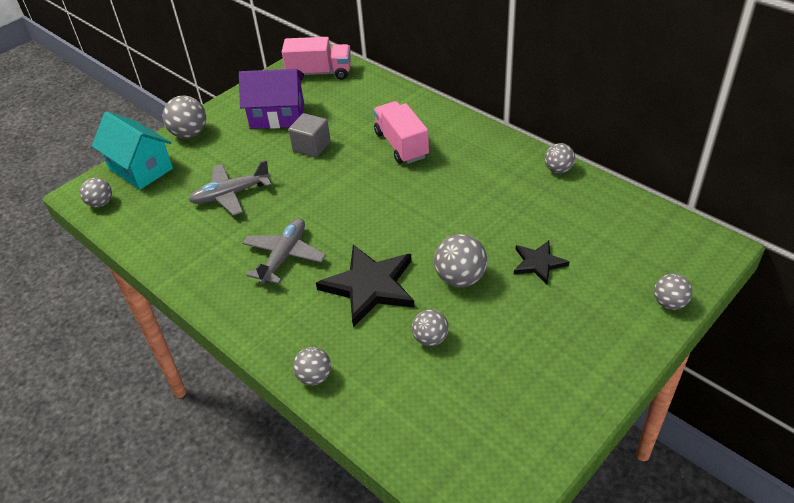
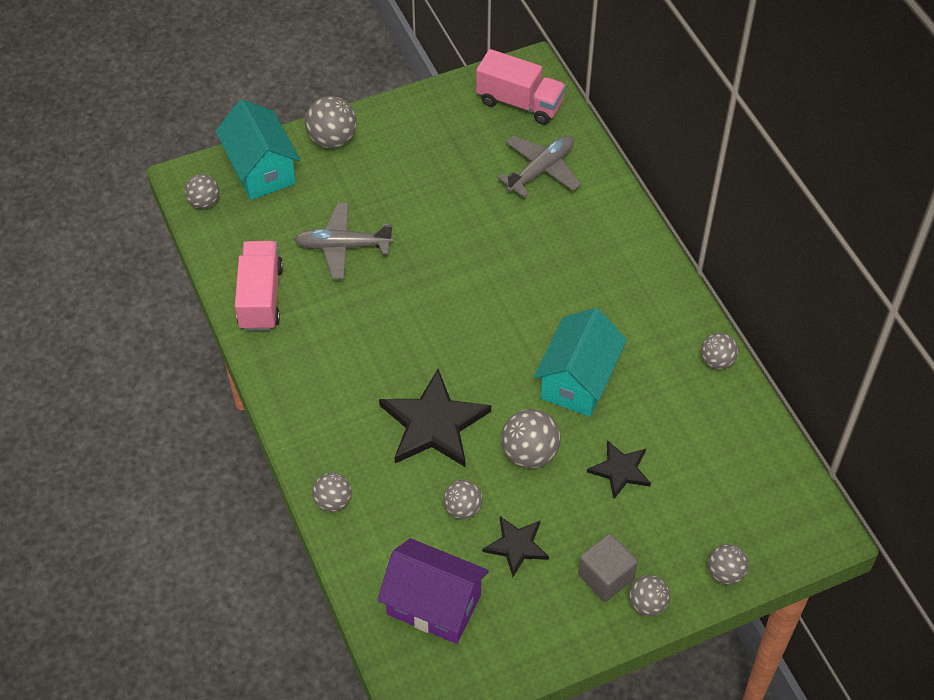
camera: 20 degrees right, 10 degrees up
(277, 116) = (440, 152): purple house -> purple house (434, 605)
(284, 256) = (364, 351): grey plane -> grey plane (541, 170)
(311, 147) = (459, 214): grey cube -> grey cube (606, 577)
(401, 145) = (560, 253): pink truck -> pink truck (261, 298)
(466, 216) = (578, 380): none -> turquoise house
(492, 349) = (516, 546): none -> black star
(627, 350) = (647, 604): none -> grey ball

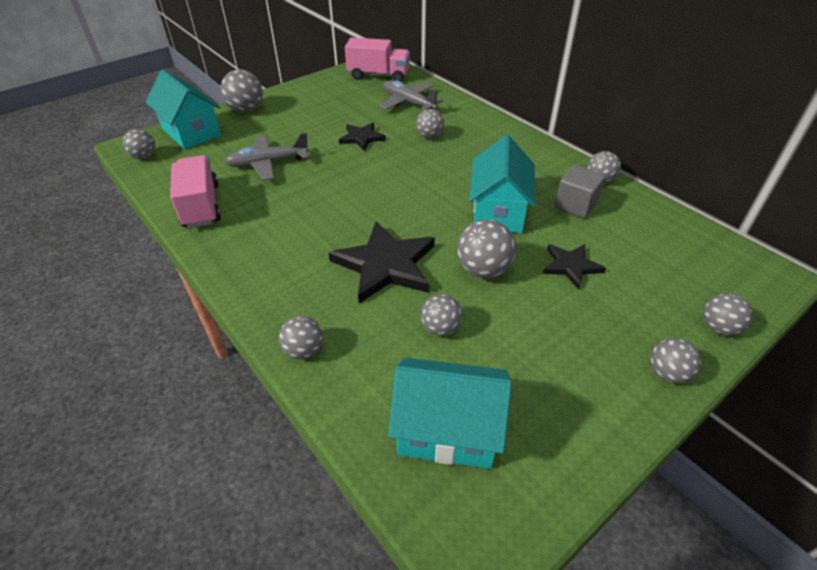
camera: 15 degrees left, 10 degrees down
(434, 605) = (447, 430): purple house -> turquoise house
(516, 546) = (509, 349): black star -> black star (362, 138)
(541, 170) = (408, 103): grey plane -> grey plane turned 75 degrees counterclockwise
(546, 240) = (429, 136): none -> grey ball
(606, 577) = (611, 357): grey cube -> grey cube (575, 205)

